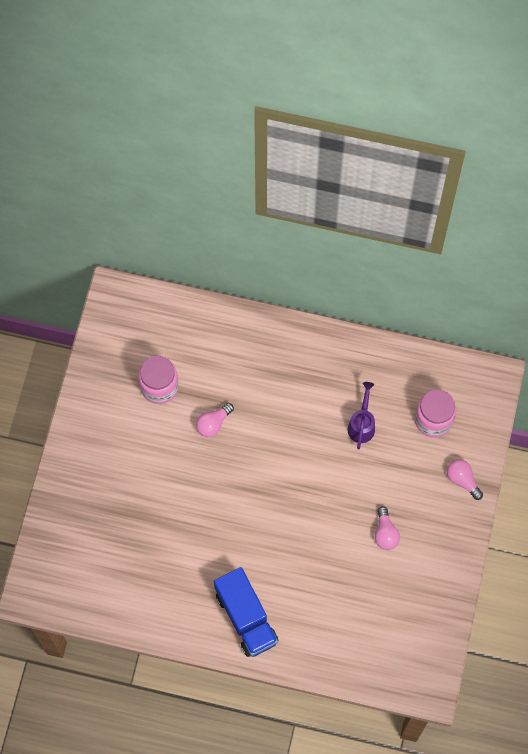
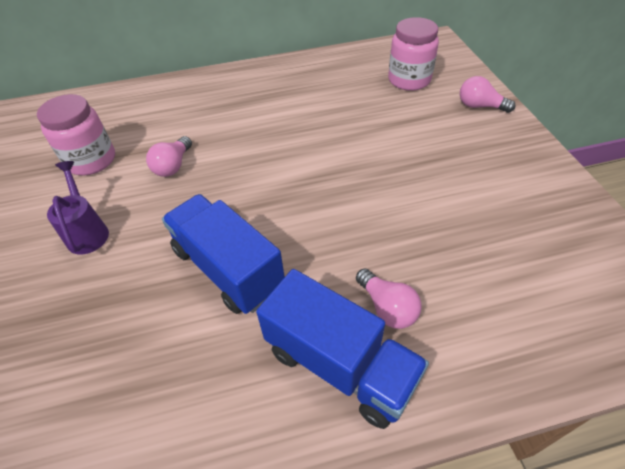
camera: 25 degrees left, 20 degrees down
(215, 530) = (228, 268): none -> blue truck
(362, 425) = (343, 107): purple watering can -> purple watering can (87, 232)
(385, 533) = (446, 178): pink light bulb -> pink light bulb (387, 307)

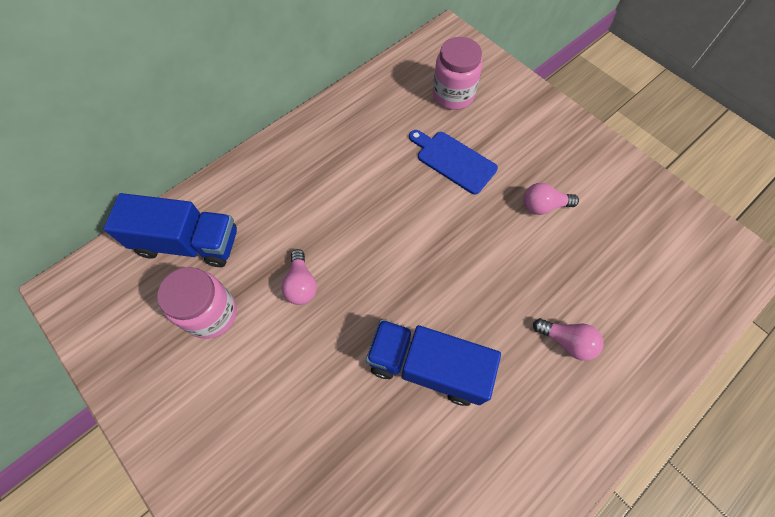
camera: 30 degrees left, 15 degrees up
(87, 232) = (275, 392): purple watering can -> none
(340, 364) = (562, 405): blue truck -> blue truck (188, 243)
(374, 124) = (453, 161): none -> blue cutting board
(480, 106) = (528, 106): pink light bulb -> pink light bulb (543, 206)

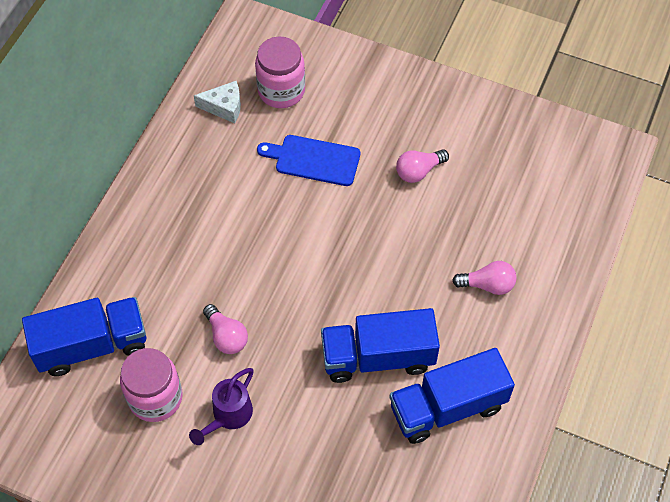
camera: 25 degrees left, 5 degrees down
(263, 361) = (228, 416): none -> purple watering can
(400, 91) = (224, 107): none -> white cheese
(473, 453) = (447, 407): none -> blue truck

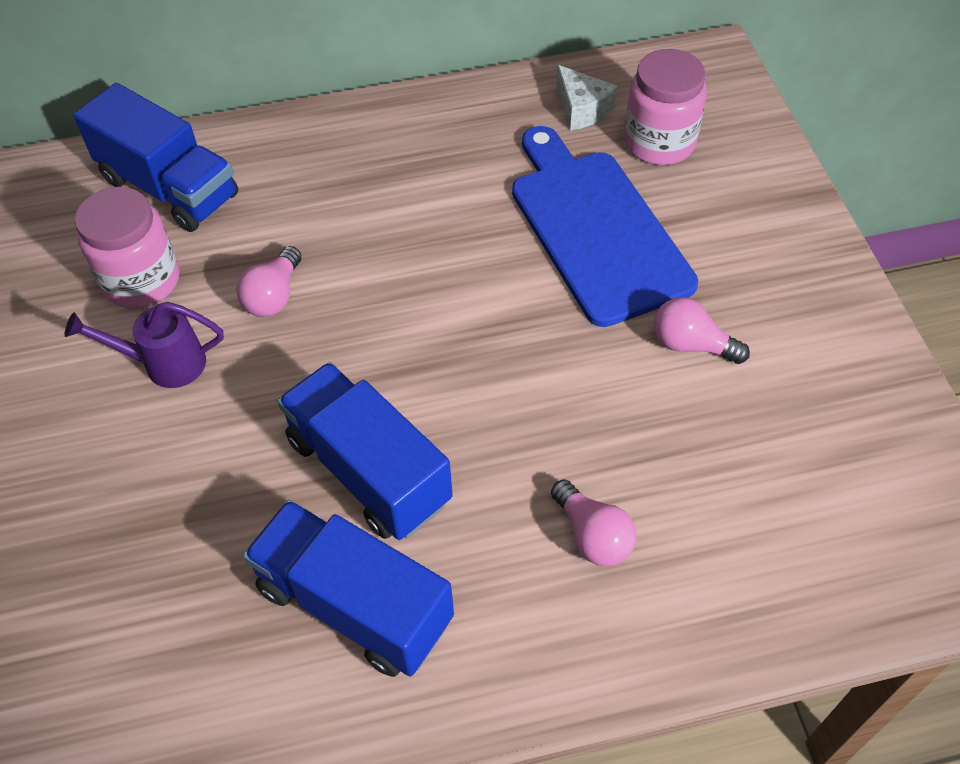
camera: 55 degrees right, 5 degrees down
(313, 160) = (595, 229): blue cutting board -> blue cutting board, size x1.66

